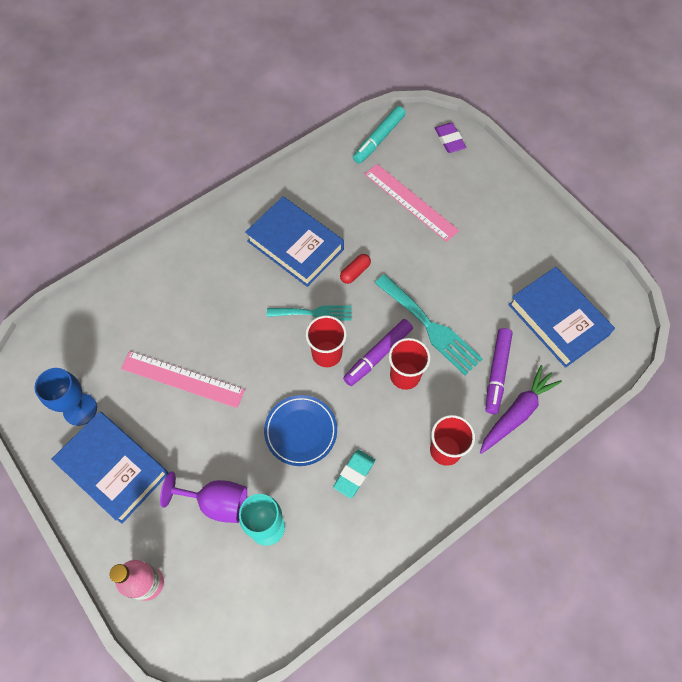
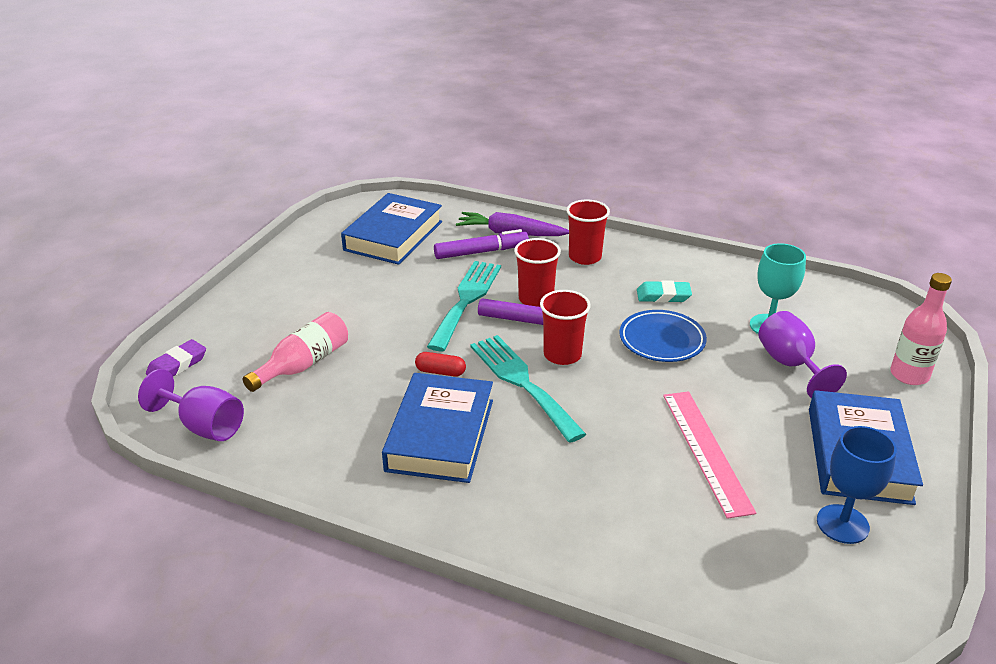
camera: 120 degrees left, 30 degrees down
(314, 313) = (522, 382): turquoise fork -> turquoise fork, size x1.56
(379, 139) = (204, 426): turquoise marker -> purple goblet
(410, 202) = (303, 364): pink ruler -> pink bottle

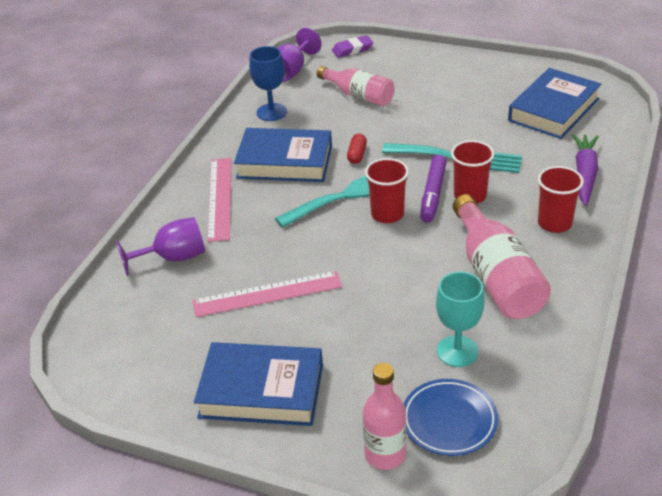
camera: 90 degrees right, 5 degrees up
(177, 365) = (352, 49): purple eraser -> purple eraser turned 60 degrees counterclockwise
(393, 236) = (553, 110): blue book -> blue book turned 75 degrees counterclockwise
(480, 252) = (542, 159): purple marker -> none
(513, 499) = (219, 198): none -> pink ruler
(662, 340) = (418, 273): blue plate -> blue plate (449, 421)
(663, 296) = (496, 276): turquoise eraser -> pink bottle
(790, 364) = (392, 360): purple goblet -> purple goblet (173, 258)
(842, 524) = (180, 367): blue goblet -> blue goblet (271, 112)

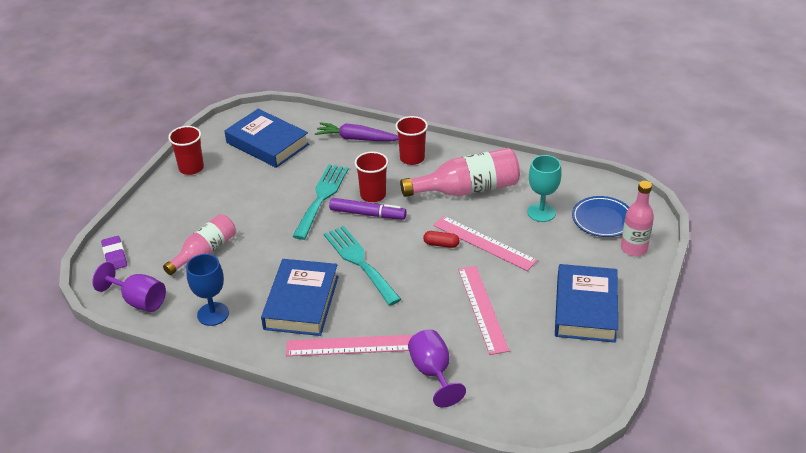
camera: 90 degrees left, 0 degrees up
(357, 155) = (302, 255): red capsule -> red capsule (441, 244)
(387, 214) = (389, 240): red cup -> red cup (191, 168)
(387, 294) = (484, 242): none -> pink ruler

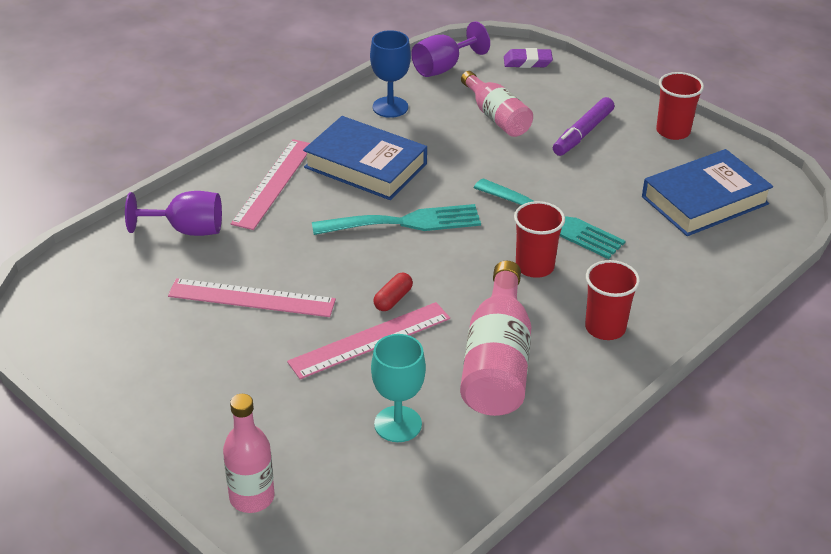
camera: 110 degrees right, 0 degrees up
(357, 139) = (682, 285): purple carrot -> none
(367, 214) = (496, 251): purple marker -> purple marker (583, 133)
(585, 308) = (180, 391): blue book -> none
(602, 220) = (338, 489): blue plate -> none

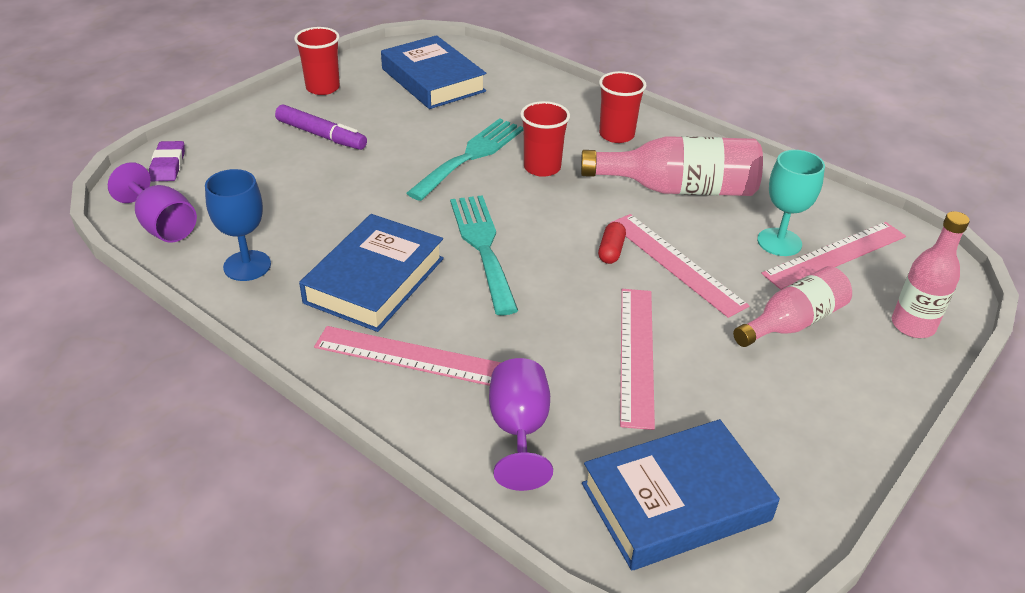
camera: 95 degrees left, 0 degrees up
(98, 298) = (676, 502): none -> blue book
(372, 465) = (835, 254): none -> pink ruler
(393, 299) = (611, 251): red capsule -> red capsule turned 75 degrees clockwise
(496, 117) = (282, 187): pink bottle -> pink bottle (793, 322)

